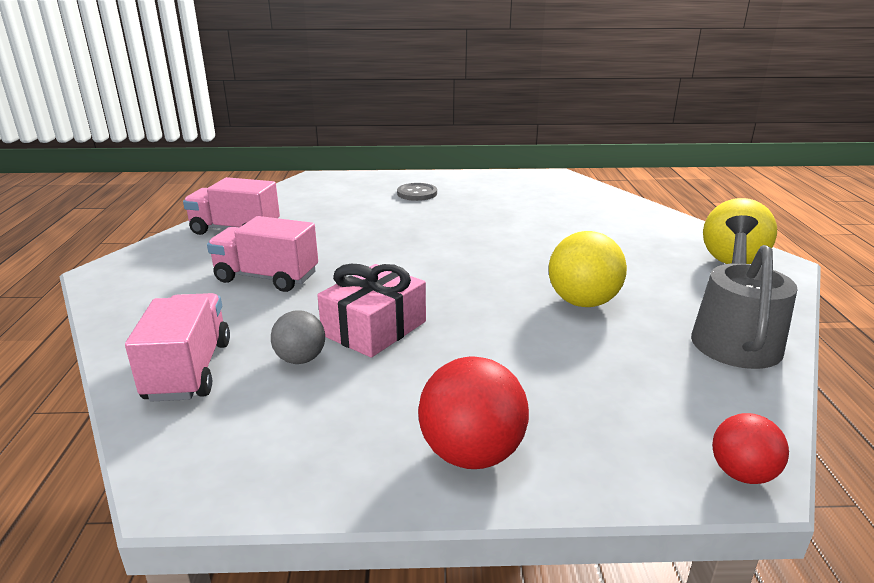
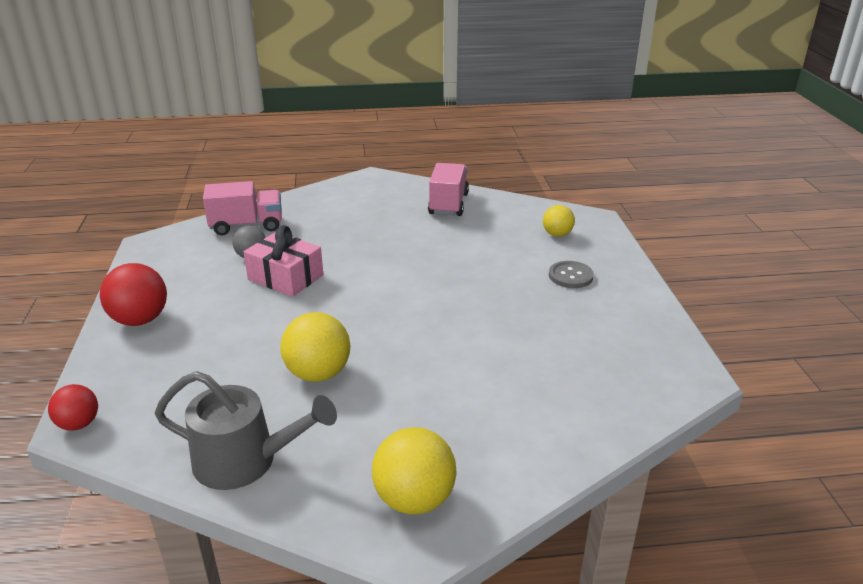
camera: 85 degrees right, 5 degrees up
(266, 277) = (364, 229): pink truck -> none
(339, 191) = (557, 234): none -> yellow ball

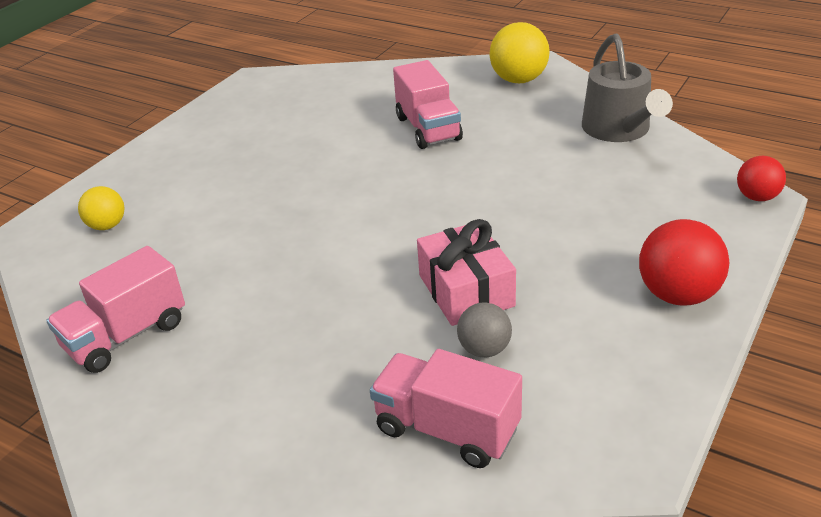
camera: 140 degrees left, 5 degrees up
(244, 461) = (619, 129): grey watering can -> grey watering can turned 150 degrees counterclockwise
(318, 373) = (518, 169): yellow ball -> none
(442, 385) = (428, 128): none -> pink truck
(570, 276) = (188, 174): grey button -> none

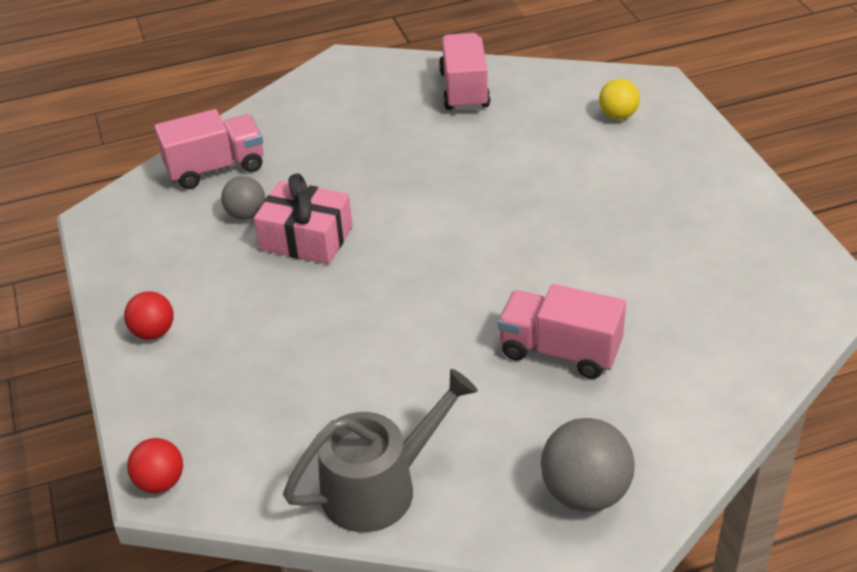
camera: 130 degrees right, 5 degrees up
(519, 80) = (585, 493): yellow ball -> grey ball
(619, 129) = (379, 487): grey watering can -> grey watering can turned 120 degrees clockwise
(678, 295) = (153, 332): red ball -> red ball, size x0.61

